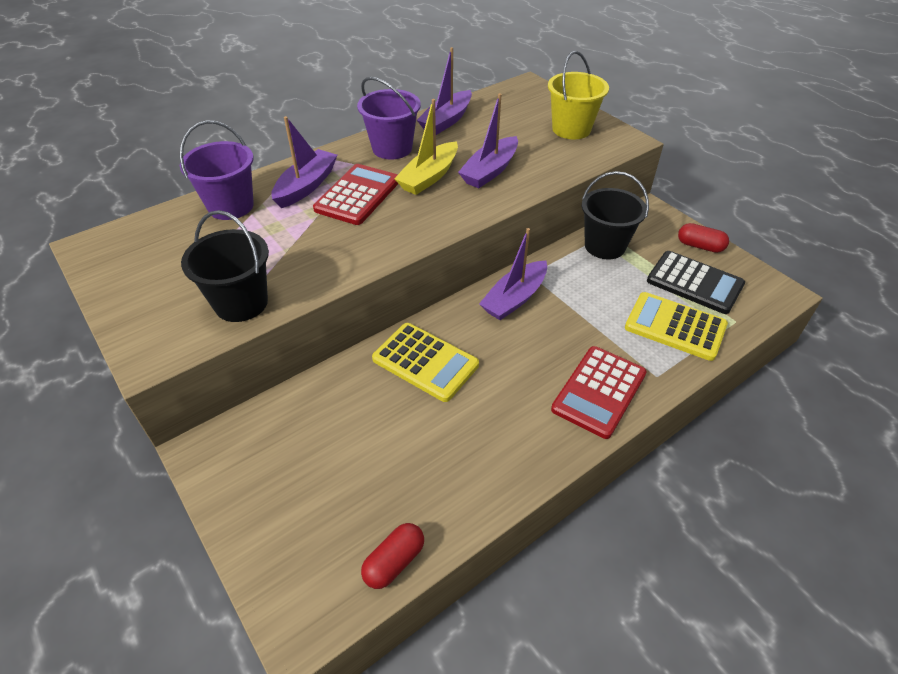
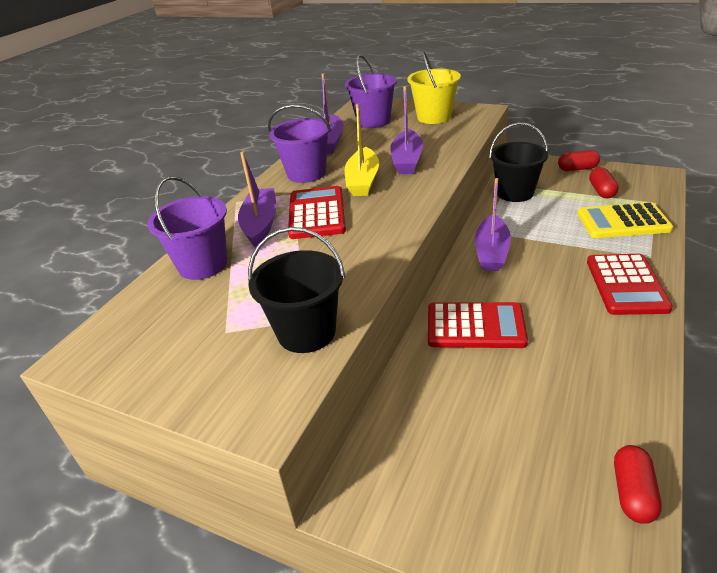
camera: 25 degrees left, 10 degrees down
(425, 362) = (475, 326): yellow calculator -> red calculator
(510, 111) = (373, 121): none -> purple bucket
(694, 283) = (601, 191): black calculator -> red capsule

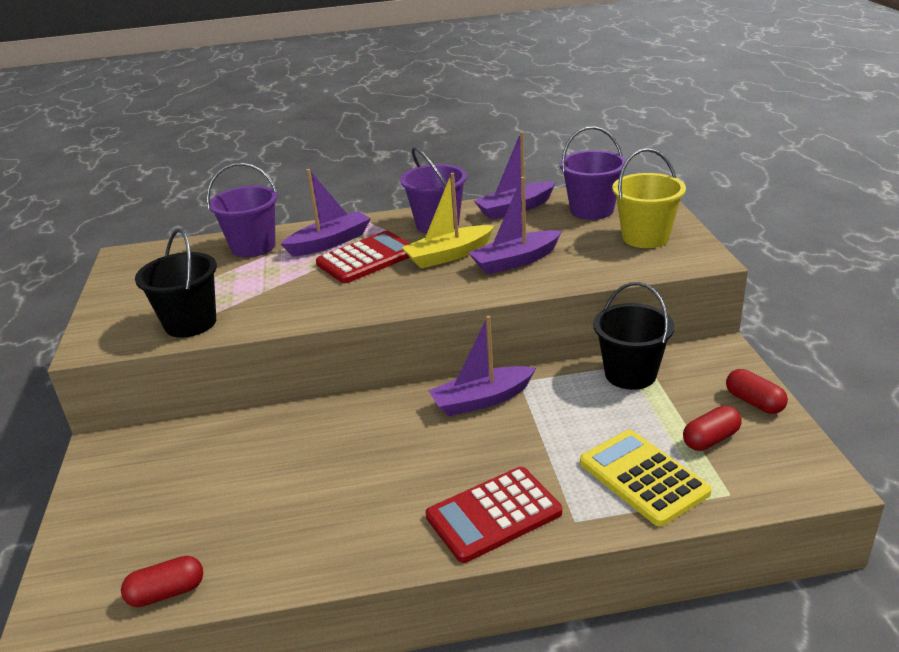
camera: 55 degrees right, 5 degrees down
(475, 326) = (342, 433): red calculator -> none

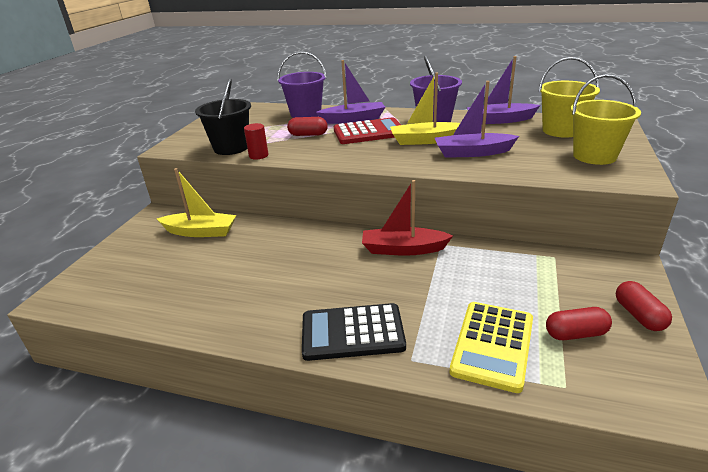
camera: 25 degrees right, 0 degrees up
(167, 592) = (117, 309): red capsule -> red capsule (308, 135)
(195, 454) = (201, 232): none -> yellow boat
(243, 326) = (258, 155): none -> red cylinder
(481, 400) = (403, 249): purple boat -> red boat
(493, 514) = (352, 332): red calculator -> black calculator
(591, 210) = (561, 130): purple bucket -> yellow bucket
(630, 374) = (535, 262): black bucket -> none
(643, 477) = (492, 345): yellow calculator -> yellow calculator turned 150 degrees counterclockwise

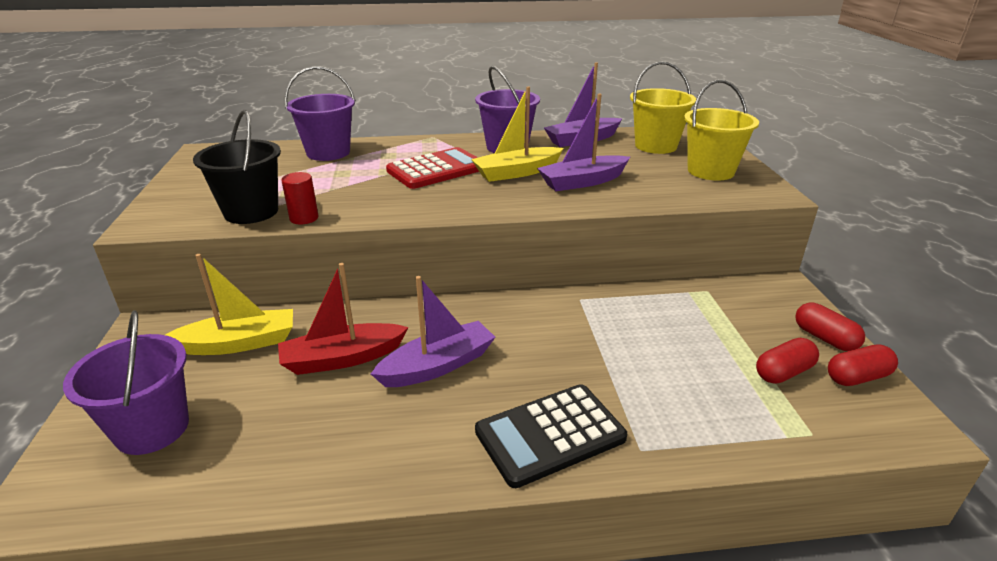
camera: 25 degrees left, 0 degrees up
(128, 271) = (152, 428): none -> purple bucket
(308, 135) = (355, 181): red capsule -> red capsule (857, 377)
(353, 119) = (402, 154): purple boat -> purple boat (438, 365)
(403, 249) = (540, 314): red boat -> red boat (342, 358)
(492, 345) = (714, 407): yellow calculator -> none

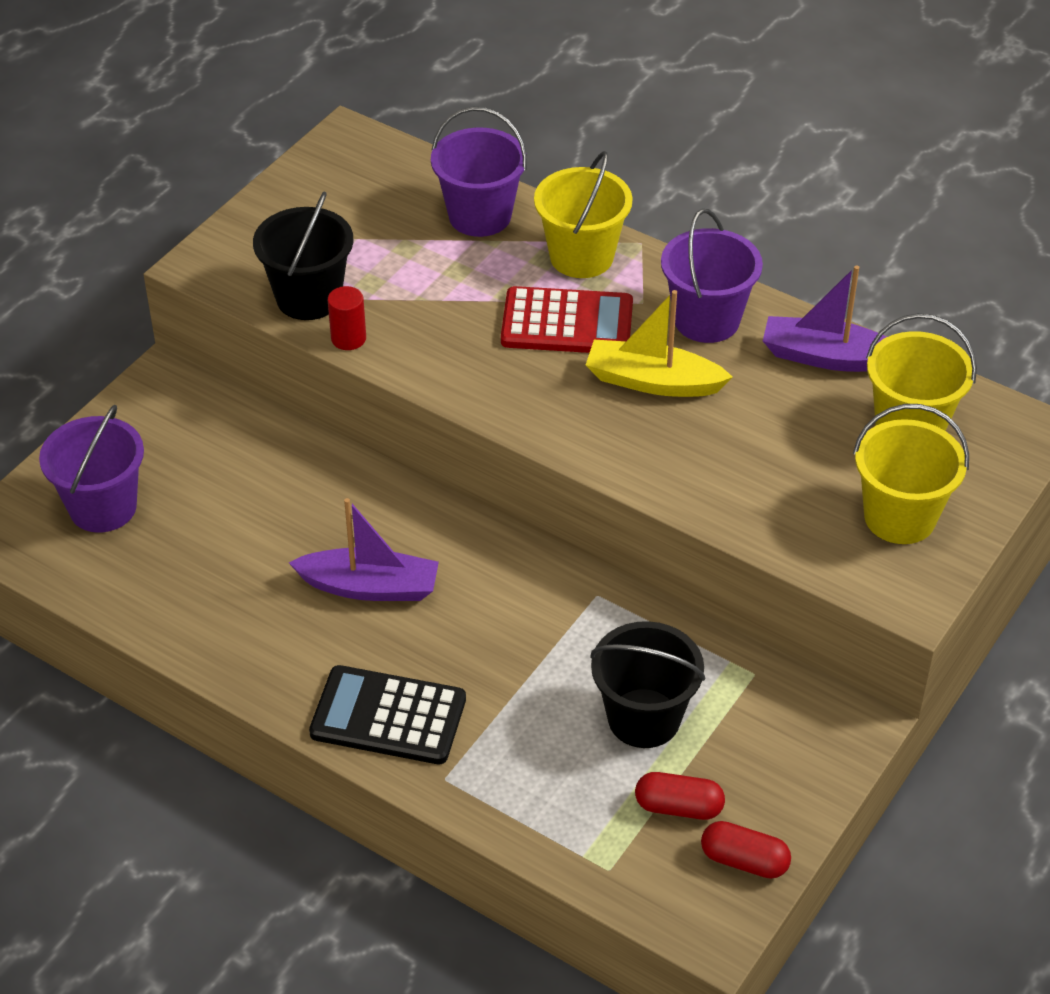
camera: 40 degrees right, 15 degrees up
(239, 343) = (226, 450): yellow boat -> none
(342, 358) = (297, 525): red boat -> none
(408, 148) = (581, 257): none -> yellow bucket
(582, 182) = (708, 444): purple boat -> none
(694, 340) = (644, 718): none -> black bucket
(824, 338) = (786, 807): red capsule -> none

